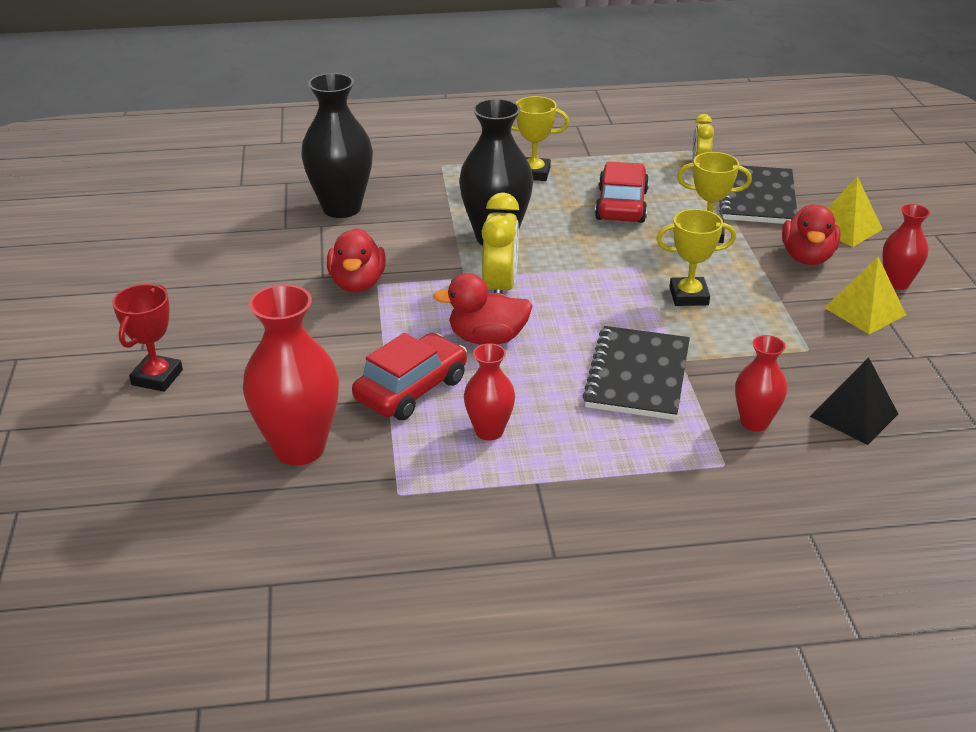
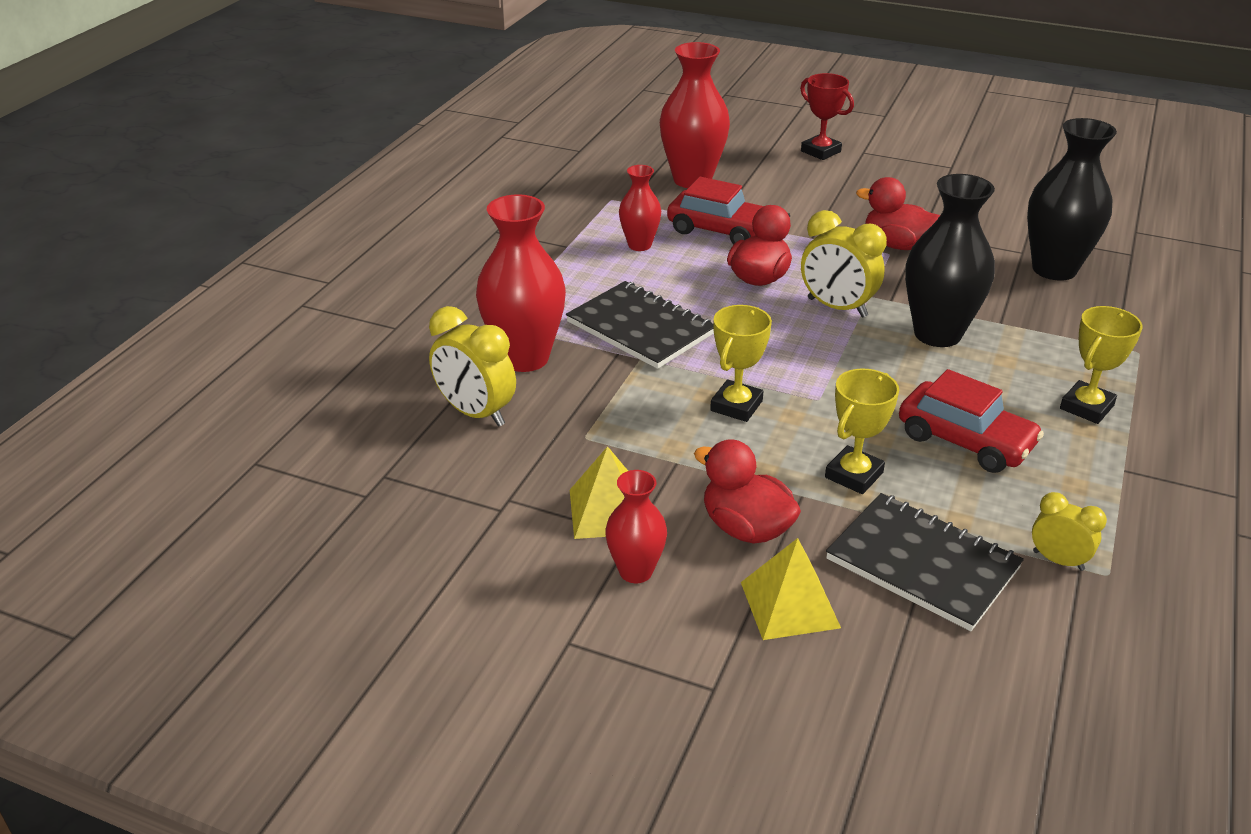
camera: 120 degrees right, 0 degrees up
(411, 389) = (720, 230): red car -> red car turned 45 degrees counterclockwise
(754, 422) = (525, 358): red vase -> red vase, size x1.78
(854, 415) = (476, 413): black pyramid -> yellow clock

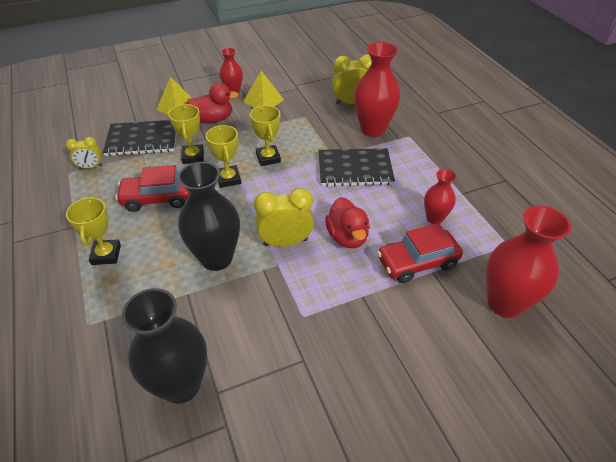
camera: 135 degrees right, 10 degrees up
(820, 151) = (492, 433): red trophy -> none
(831, 410) = (228, 179): none -> yellow trophy
(897, 245) = (306, 330): red duck -> none

